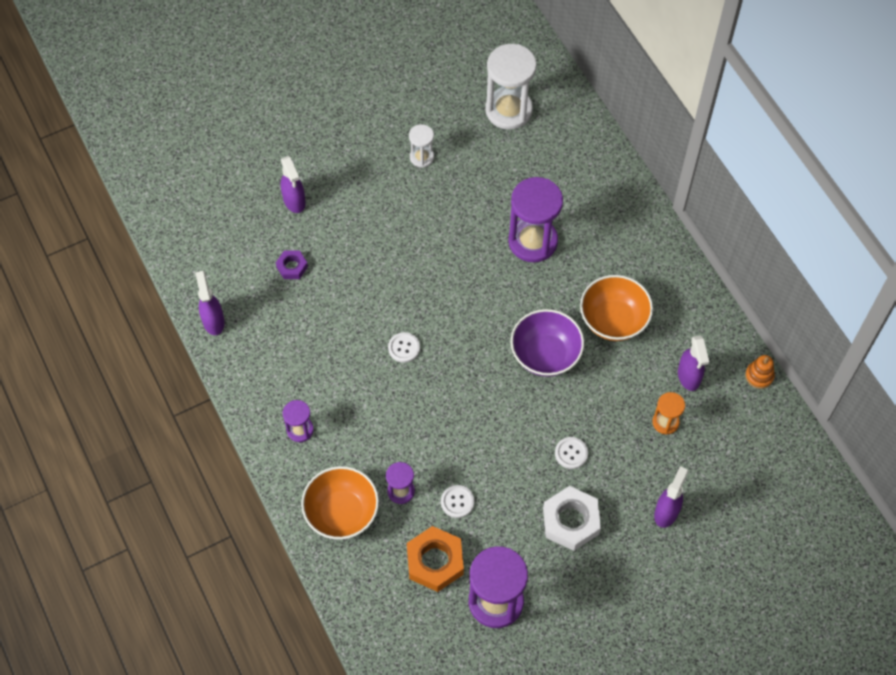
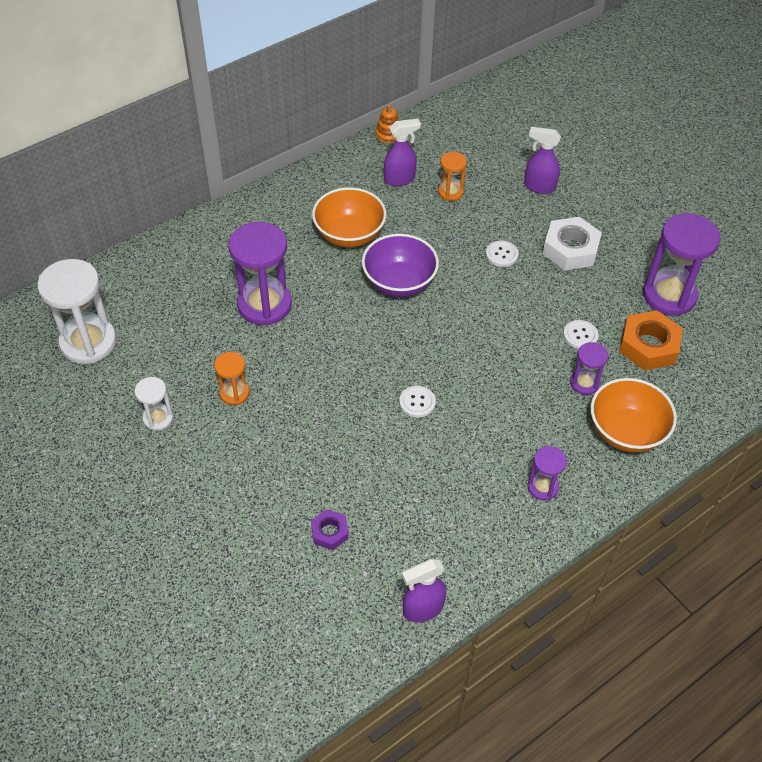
camera: 100 degrees left, 10 degrees down
(294, 201) = (232, 546): purple spray bottle -> none
(438, 212) = (234, 393): none -> orange hourglass

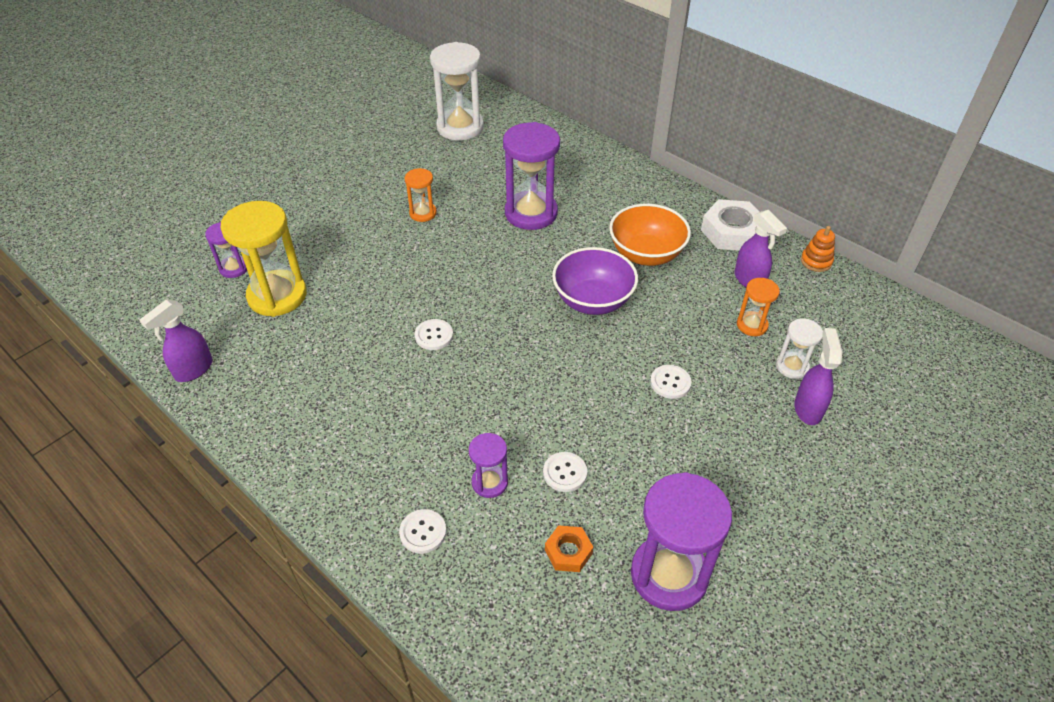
camera: 80 degrees right, 5 degrees down
(158, 418) = (389, 177): white hourglass -> white hourglass (792, 366)
(329, 532) = (277, 296): purple nut -> yellow hourglass
(422, 609) = (193, 370): purple spray bottle -> purple spray bottle turned 105 degrees counterclockwise
(543, 487) = (336, 453): purple hourglass -> purple hourglass (234, 268)
(570, 249) = (709, 451): white nut -> white nut (731, 232)
(626, 431) = (423, 532): orange bowl -> white button
(648, 346) = (568, 552): orange nut -> orange nut, size x0.55

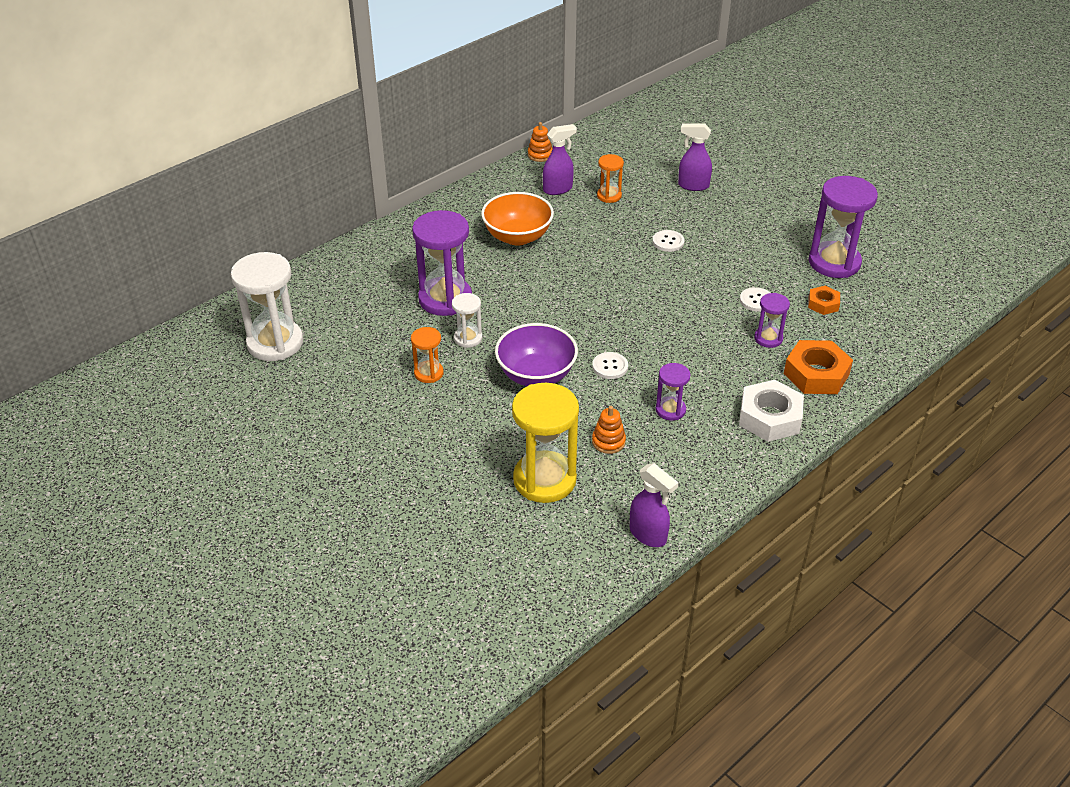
camera: 85 degrees left, 5 degrees down
(234, 268) = (495, 520): purple hourglass -> purple hourglass (670, 410)
(322, 338) = (608, 442): none -> orange stacking toy
(423, 532) = (816, 374): white button -> orange nut
(593, 300) = (573, 271): purple bowl -> purple bowl (536, 375)
(731, 232) = (496, 188): white nut -> white nut (770, 417)
(792, 366) = (653, 185): white hourglass -> white hourglass (468, 338)

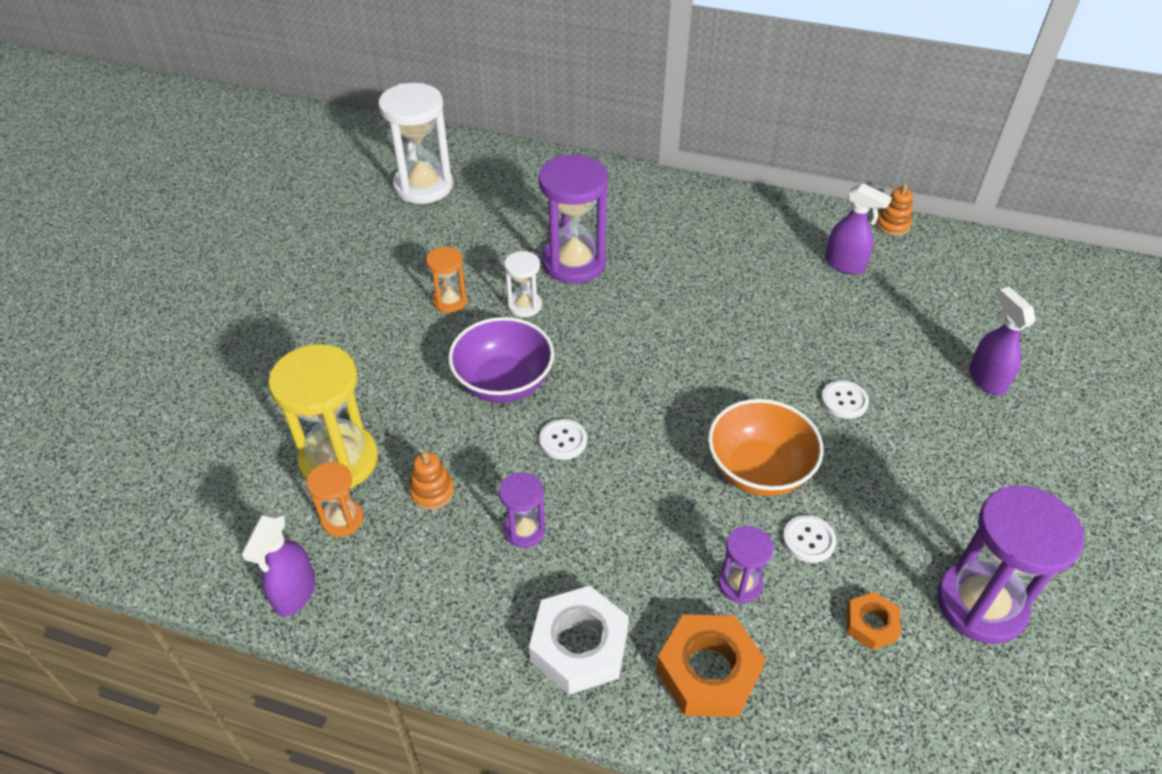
camera: 60 degrees right, 5 degrees up
(517, 237) = (726, 270): orange bowl -> orange bowl (758, 470)
(609, 196) = (879, 311): orange hourglass -> orange hourglass (342, 519)

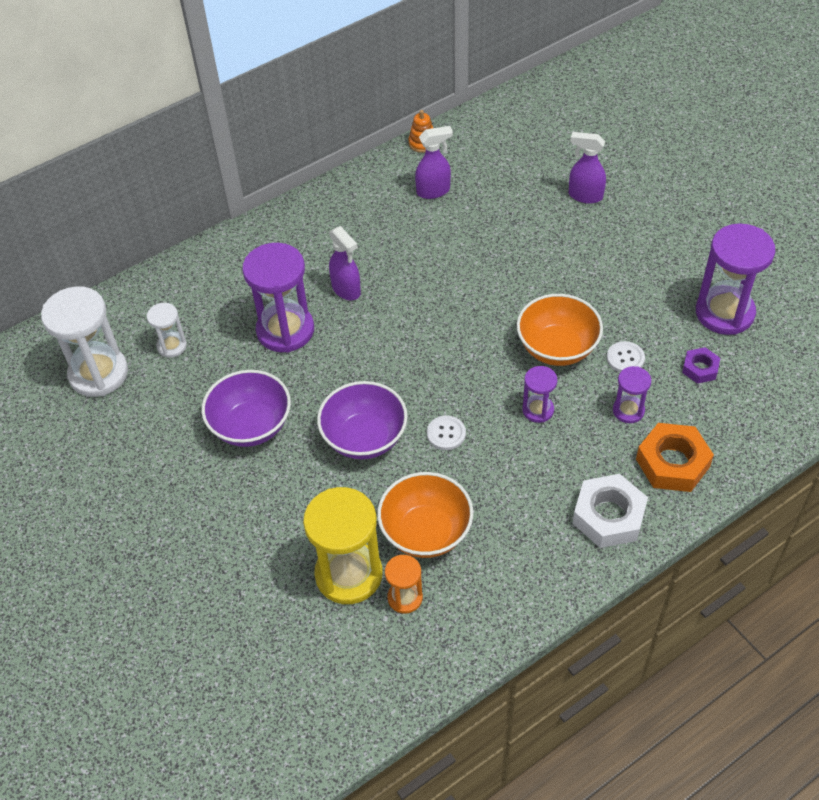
camera: 50 degrees left, 5 degrees up
(294, 593) = (446, 656): purple spray bottle -> purple spray bottle (346, 290)
(432, 492) = (426, 532): orange stacking toy -> orange bowl
(450, 301) = (251, 426): orange hourglass -> purple bowl
(524, 305) = (300, 384): white hourglass -> white hourglass (172, 346)
(524, 530) = (501, 496): purple hourglass -> purple hourglass (538, 410)
(844, 401) = (542, 271): white button -> none
(871, 624) = (700, 368): orange nut -> purple nut

